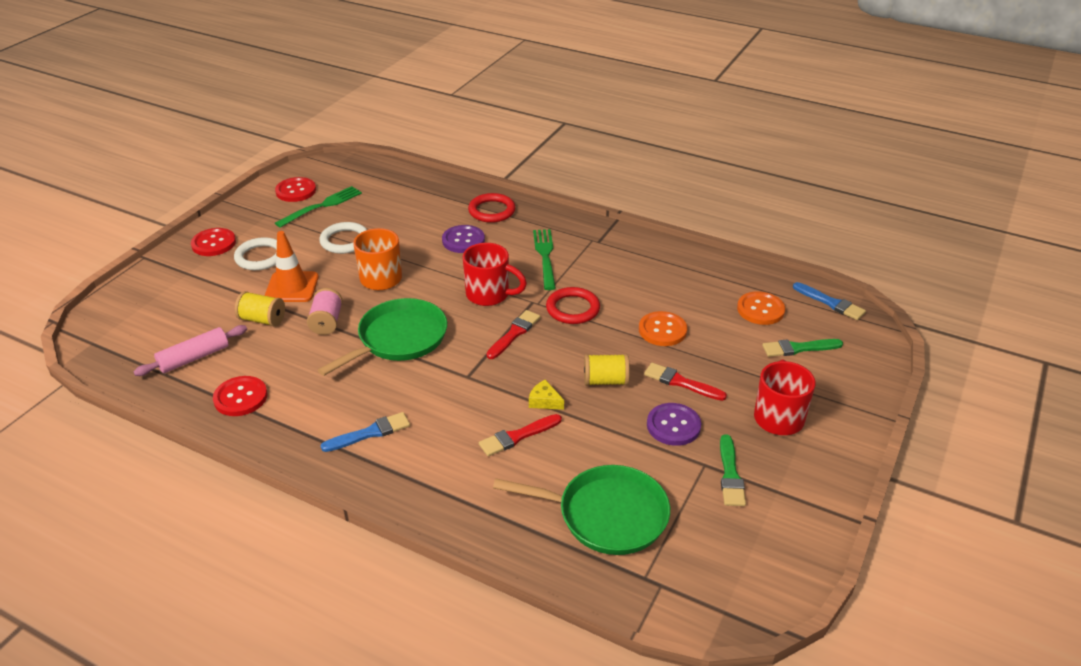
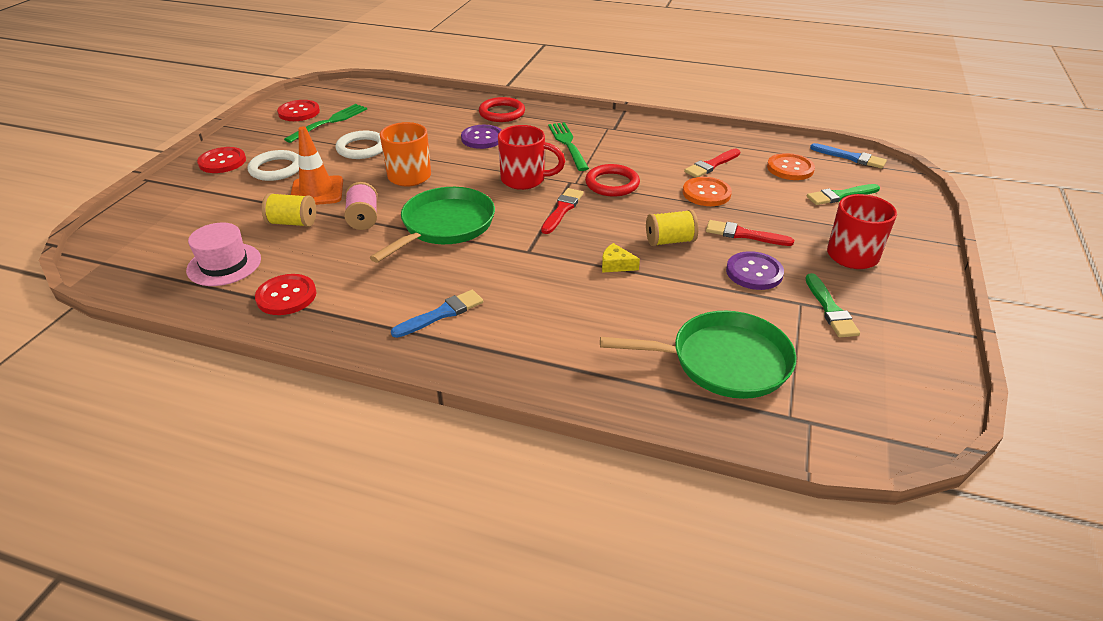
camera: 10 degrees left, 0 degrees up
(194, 358) = (224, 264): pink rolling pin -> pink hat
(517, 436) = (601, 299): red brush -> red brush (711, 165)

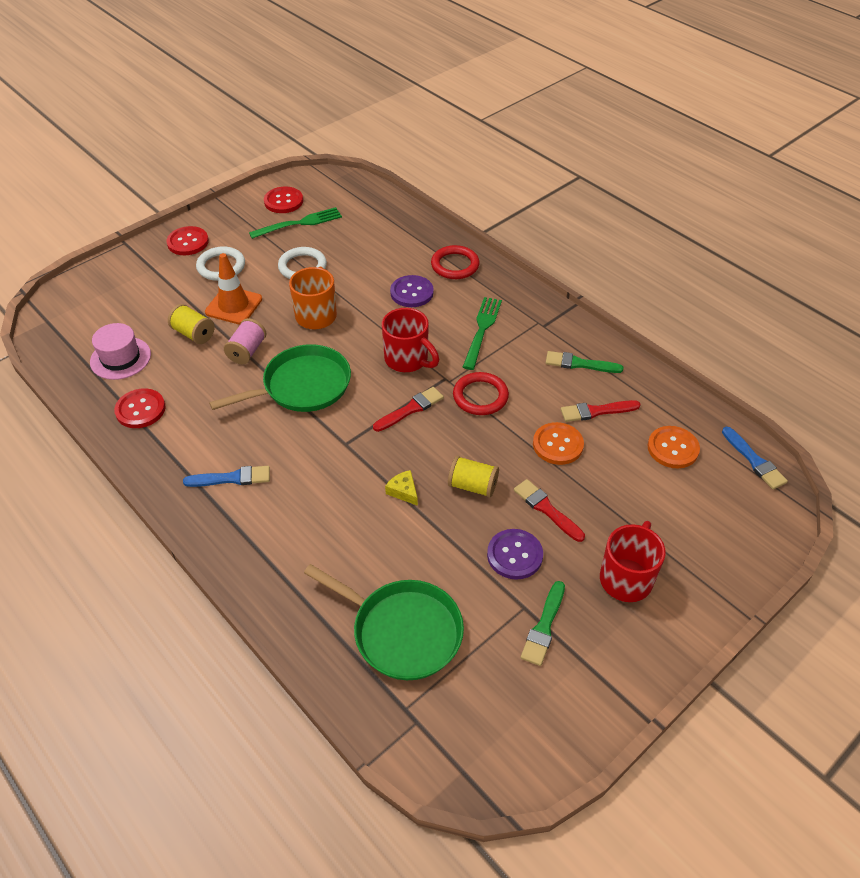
camera: 30 degrees right, 10 degrees up
(840, 196) = (690, 505): green brush -> green brush (579, 364)

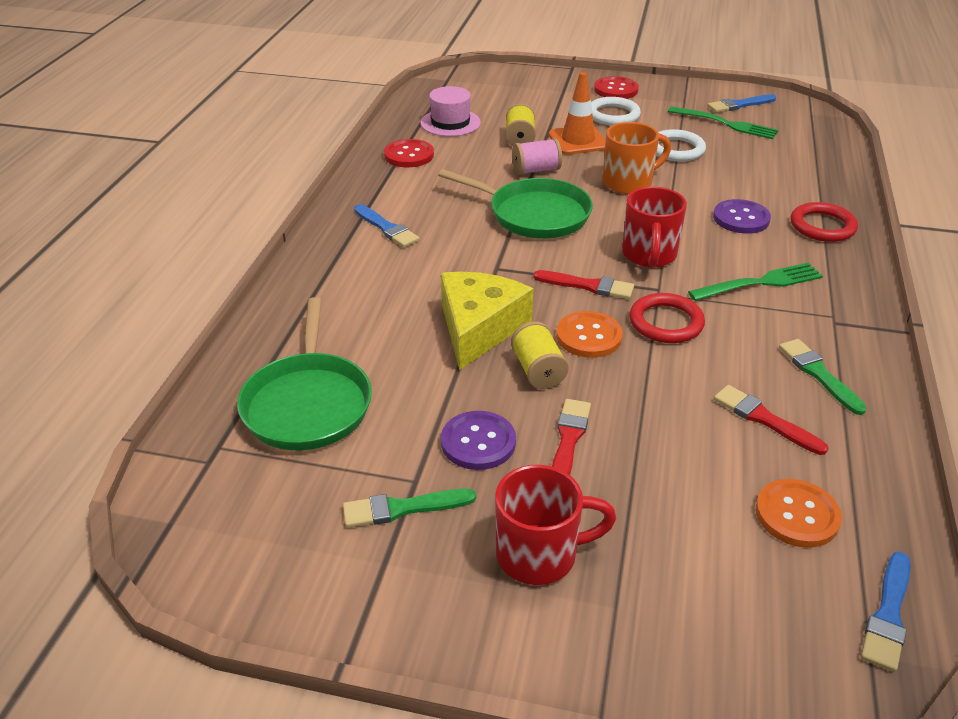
camera: 55 degrees right, 10 degrees down
(283, 201) = (739, 105): red button -> blue brush
(403, 491) = (479, 328): yellow cheese -> yellow cheese, size x2.43
(557, 445) = (672, 409): orange button -> orange button (589, 336)

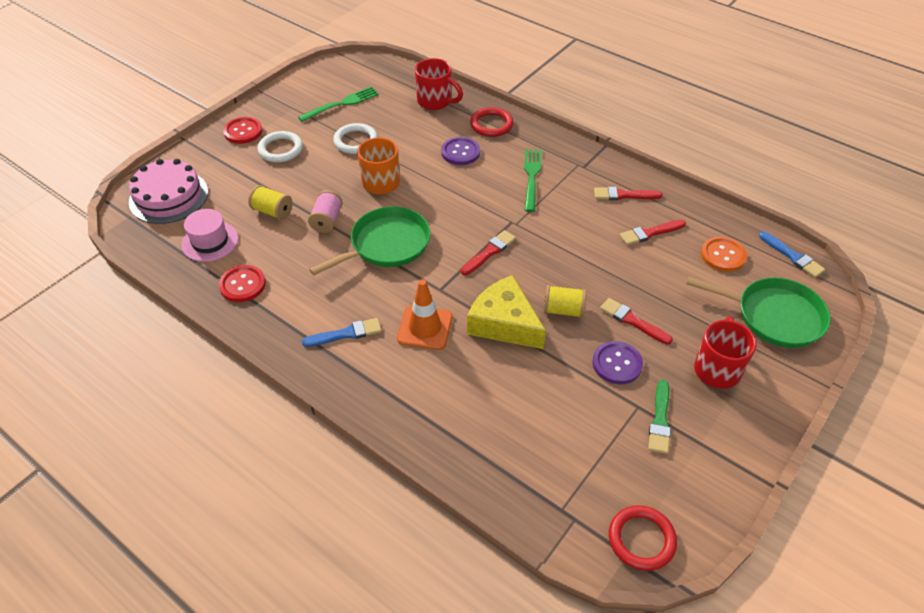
camera: 65 degrees left, 10 degrees up
(308, 404) = (539, 444): green pan -> green pan (774, 316)
(489, 87) = (169, 197): none -> pink cake
(578, 141) = (302, 182): orange traffic cone -> orange traffic cone (425, 328)
(589, 336) = (542, 273): orange button -> none
(649, 256) = (474, 210): red mug -> red mug (435, 102)
(666, 322) = (547, 233): red ring -> red ring (641, 539)
(739, 105) = (321, 86): blue brush -> none
(818, 374) = (623, 195): green brush -> red brush

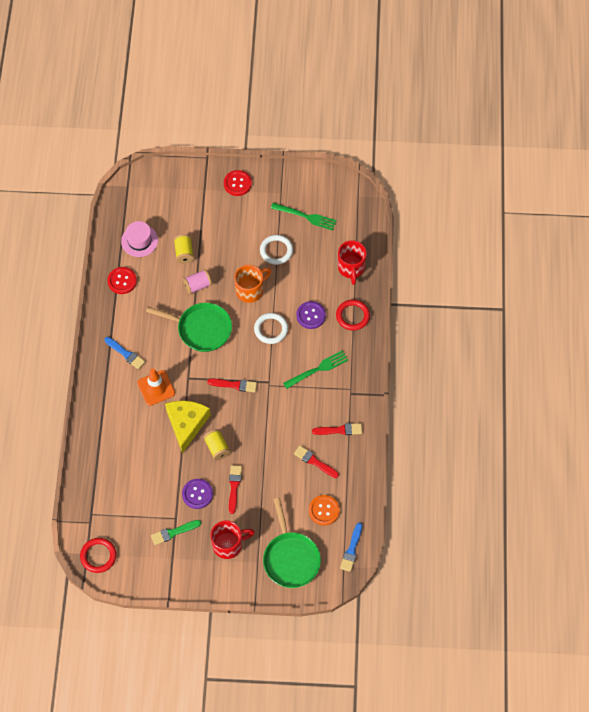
camera: 55 degrees right, 15 degrees up
(169, 197) = (156, 192): pink cake -> none
(280, 149) = (237, 216): white ring -> white ring (271, 329)
(623, 195) = (339, 430): red brush -> red brush turned 120 degrees clockwise

